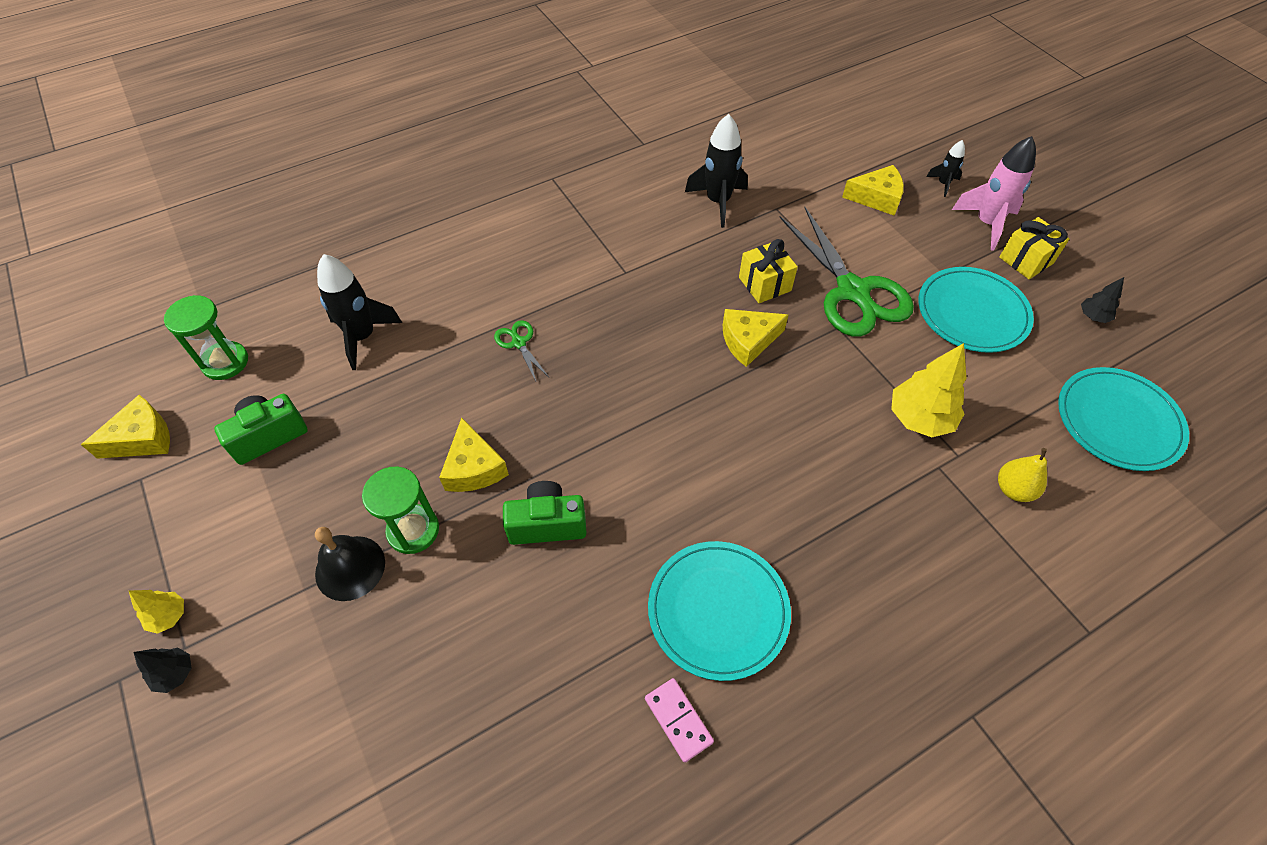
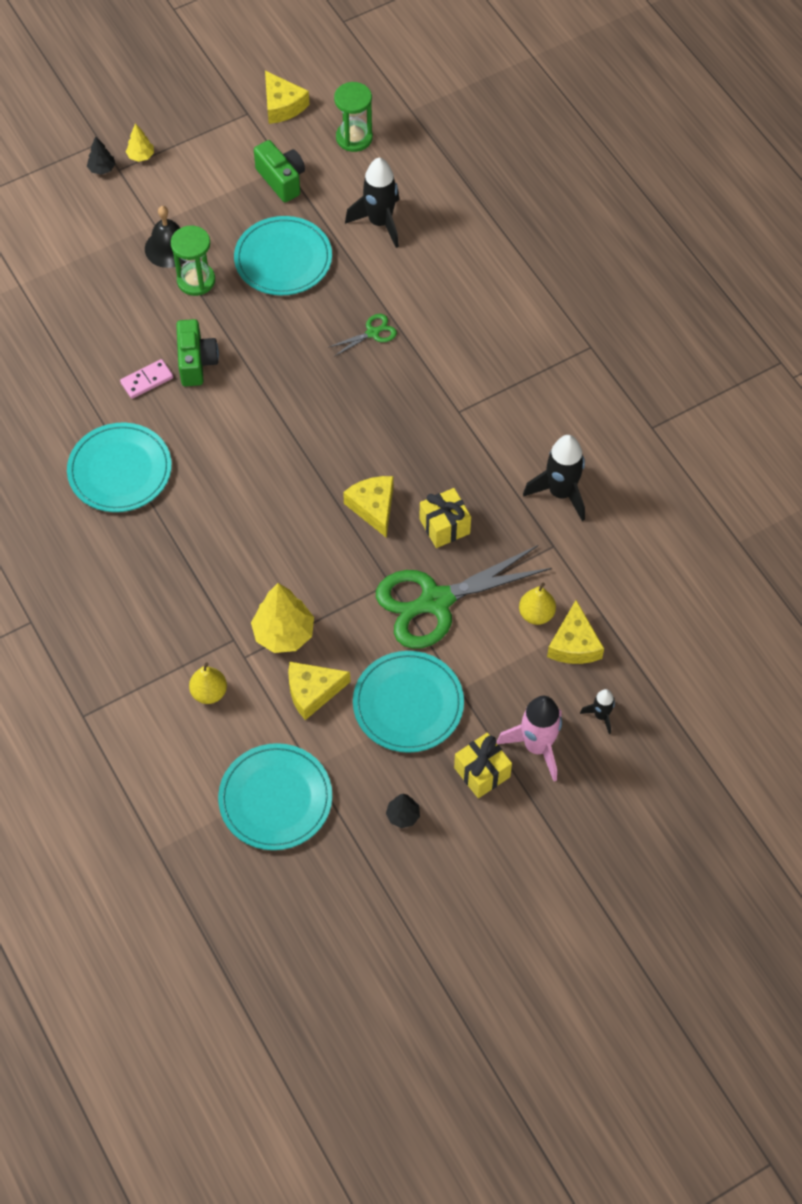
camera: 90 degrees right, 5 degrees up
(397, 431) = (283, 259): none -> turquoise plate
(474, 467) = (248, 312): yellow cheese -> yellow cheese (312, 692)
(678, 720) = (46, 443): pink domino -> pink domino (147, 380)
(851, 221) = (536, 614): none -> yellow pear

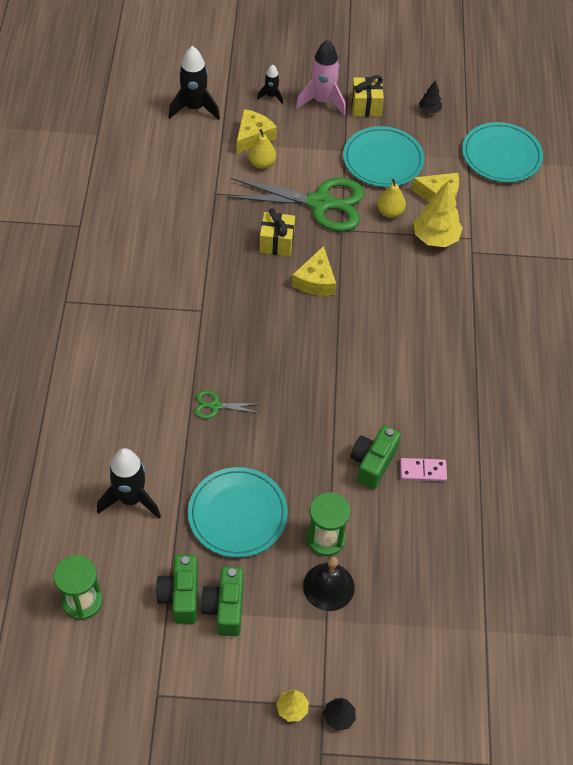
camera: 150 degrees left, 5 degrees down
(120, 470) = (486, 409): turquoise plate -> none
(209, 692) = (508, 230): yellow pear -> yellow pear (390, 212)
(241, 190) = (225, 608): none -> green camera
(282, 105) = (118, 682): yellow cheese -> none
(561, 493) = (180, 220): black rocket -> black rocket (194, 108)

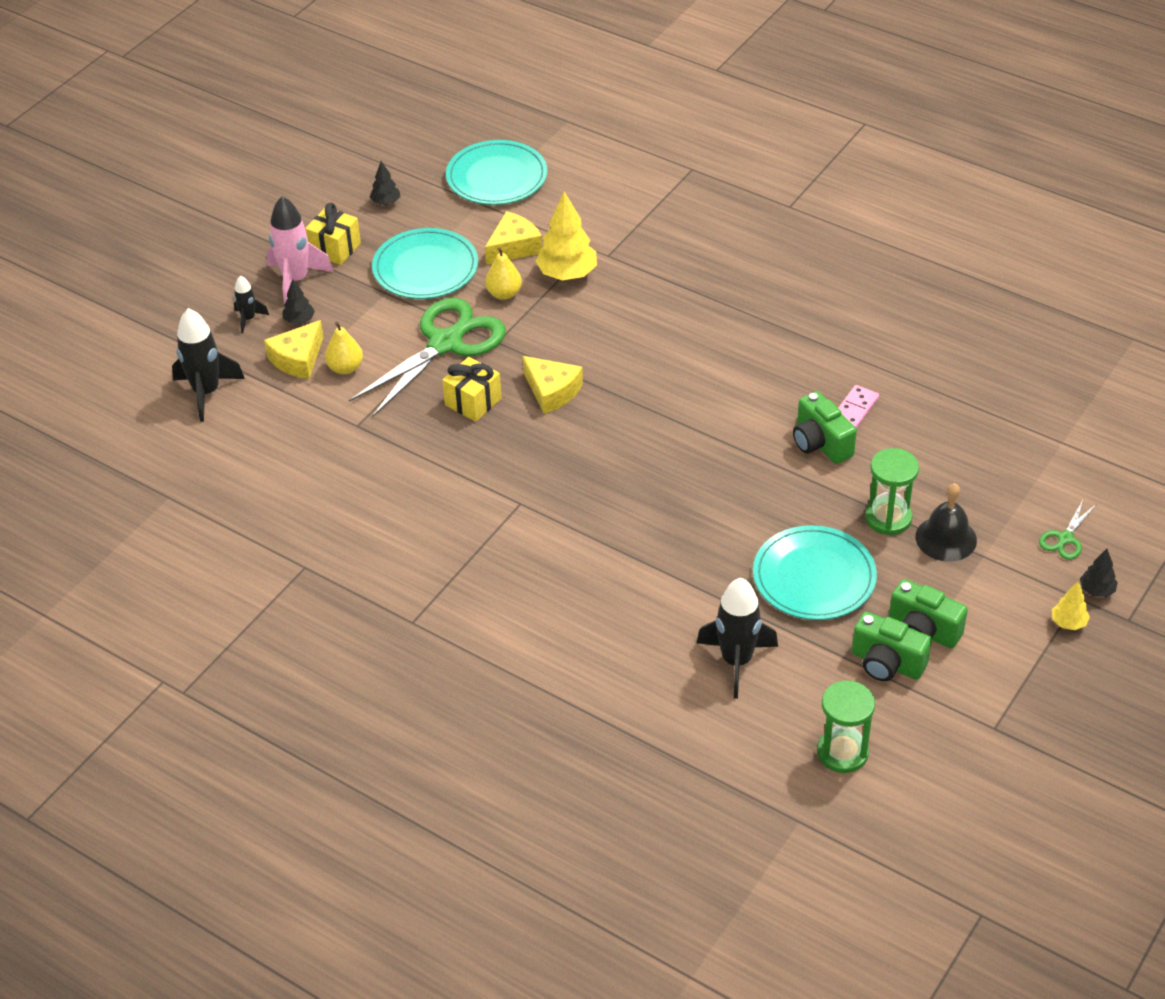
camera: 55 degrees left, 10 degrees down
(215, 406) = (661, 541): green scissors -> green scissors (1065, 538)
(253, 136) = (298, 359): yellow cheese -> yellow cheese turned 120 degrees counterclockwise
(288, 120) = (299, 320): none -> black tree

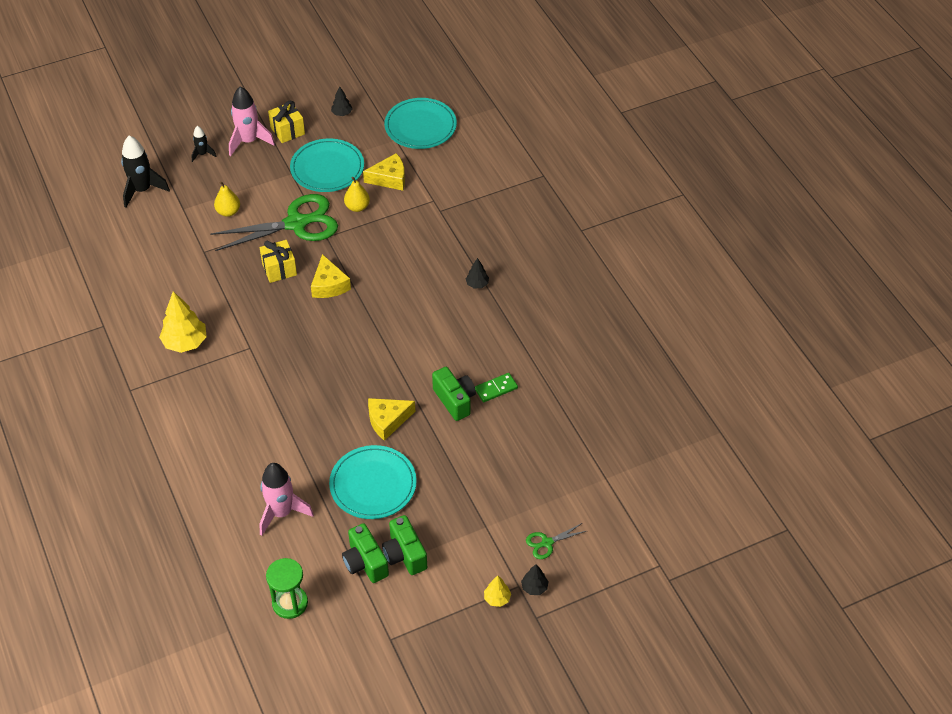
camera: 30 degrees right, 5 degrees up
(298, 359) = (207, 193): yellow cheese -> yellow cheese (387, 420)
(299, 320) = (229, 168): black tree -> black tree (477, 284)
(567, 274) = (405, 212): yellow tree -> yellow tree (185, 342)
(736, 661) = (281, 513): black rocket -> pink rocket
(820, 443) = (455, 400): green camera -> green camera turned 150 degrees clockwise
(854, 409) = (496, 388): pink domino -> green domino
(888, 518) = (451, 470): green hourglass -> none
(946, 538) = (473, 502): black bell -> none

